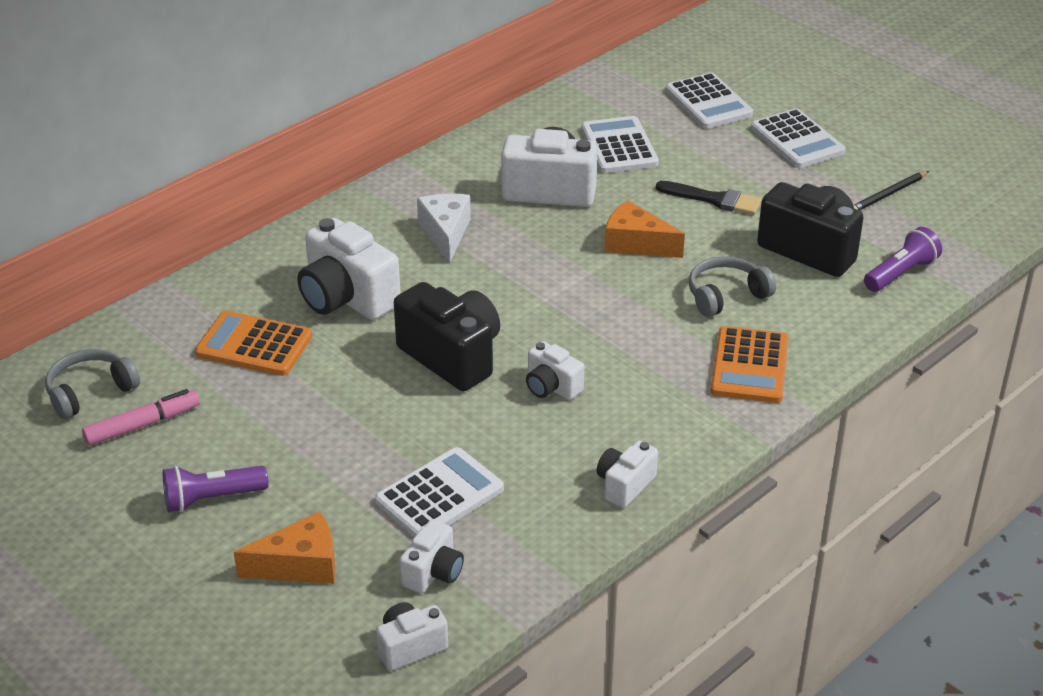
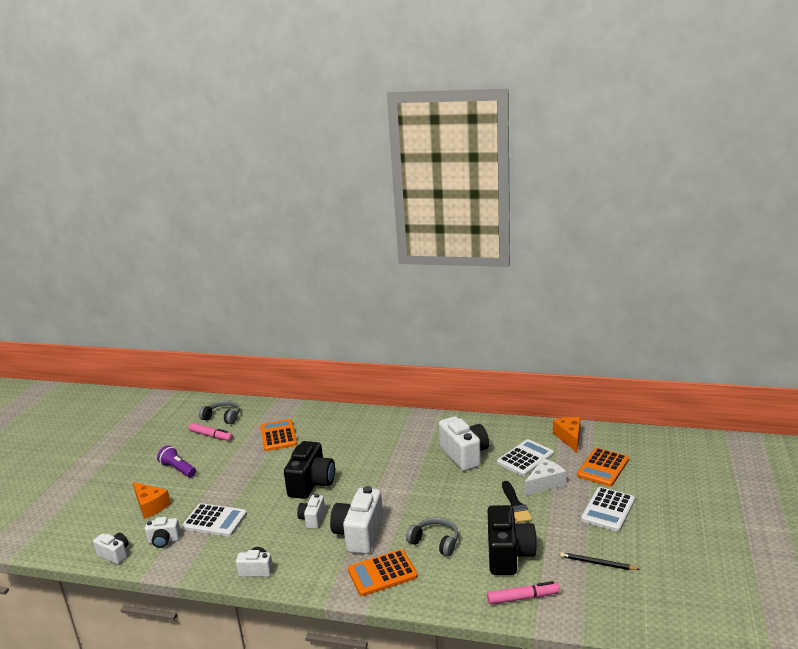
camera: 60 degrees right, 15 degrees down
(347, 298) = (328, 442): white camera -> white camera (359, 534)
(445, 233) = (399, 444): white cheese -> white cheese (545, 483)
(636, 244) = (448, 497): orange cheese -> orange cheese (569, 438)
(708, 102) = (603, 468): white calculator -> orange calculator
(900, 273) = (523, 598): purple flashlight -> pink marker

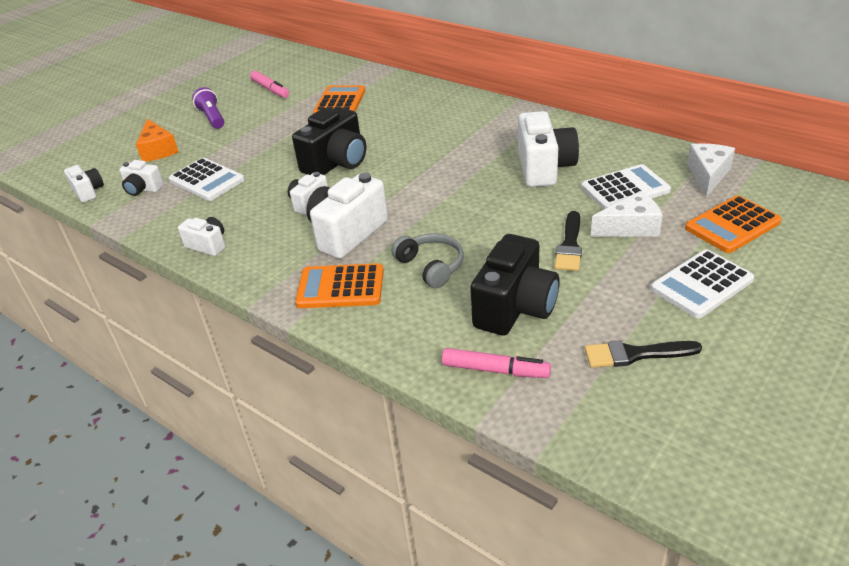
camera: 25 degrees right, 15 degrees up
(222, 417) = (296, 72): grey headphones -> none
(569, 438) = (707, 175): orange cheese -> white cheese
(597, 563) = (635, 354): black pencil -> black brush

